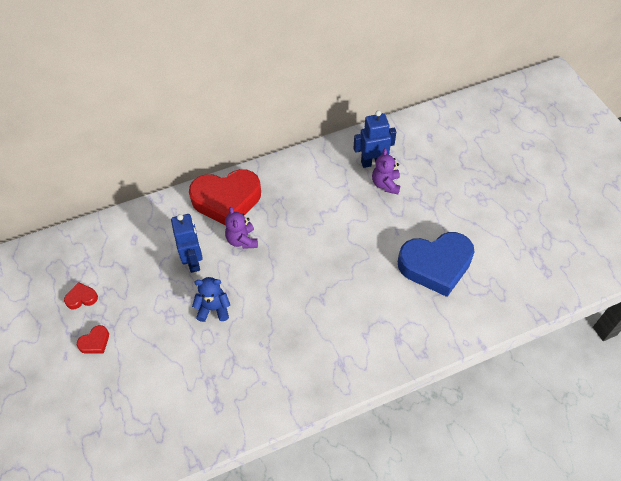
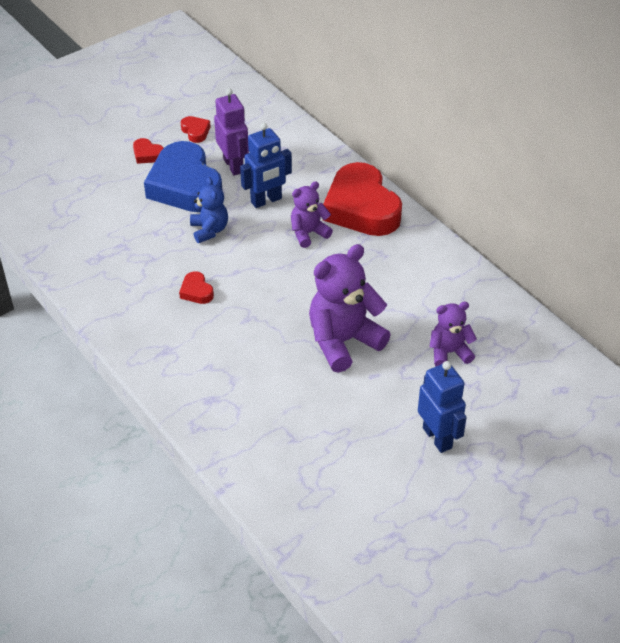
camera: 75 degrees right, 10 degrees down
(140, 276) = (234, 165): none -> purple robot
(282, 330) = (196, 291): none -> red heart
(360, 242) = (343, 341): none -> purple teddy bear
(372, 162) = (482, 333): blue robot -> blue robot (437, 438)
(436, 265) = (332, 424): blue heart -> blue heart (185, 185)

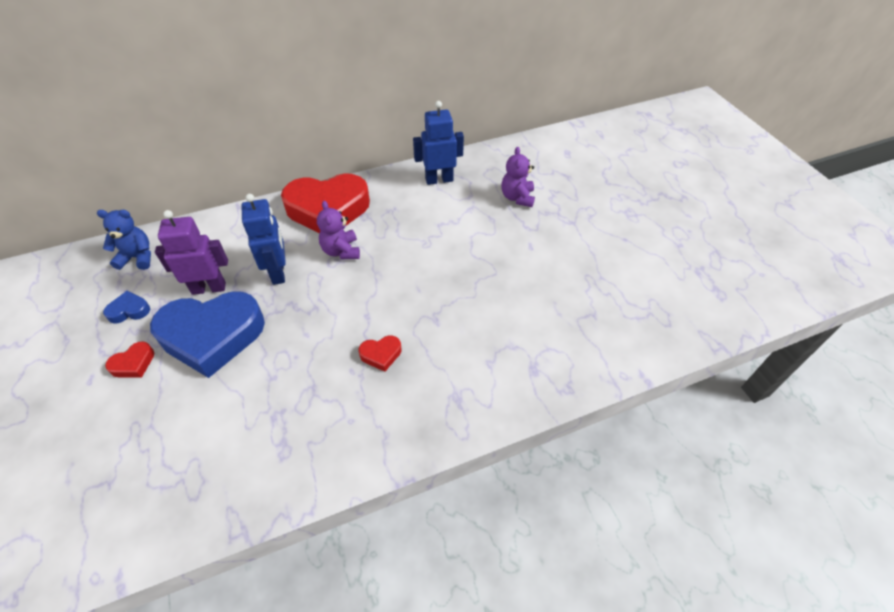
camera: 75 degrees left, 5 degrees up
(195, 131) = (129, 310): red heart -> blue heart
(209, 230) = (295, 327): blue teddy bear -> blue teddy bear (137, 257)
(343, 341) = (486, 256): purple teddy bear -> none
(437, 438) = (603, 224): blue robot -> blue robot (439, 179)

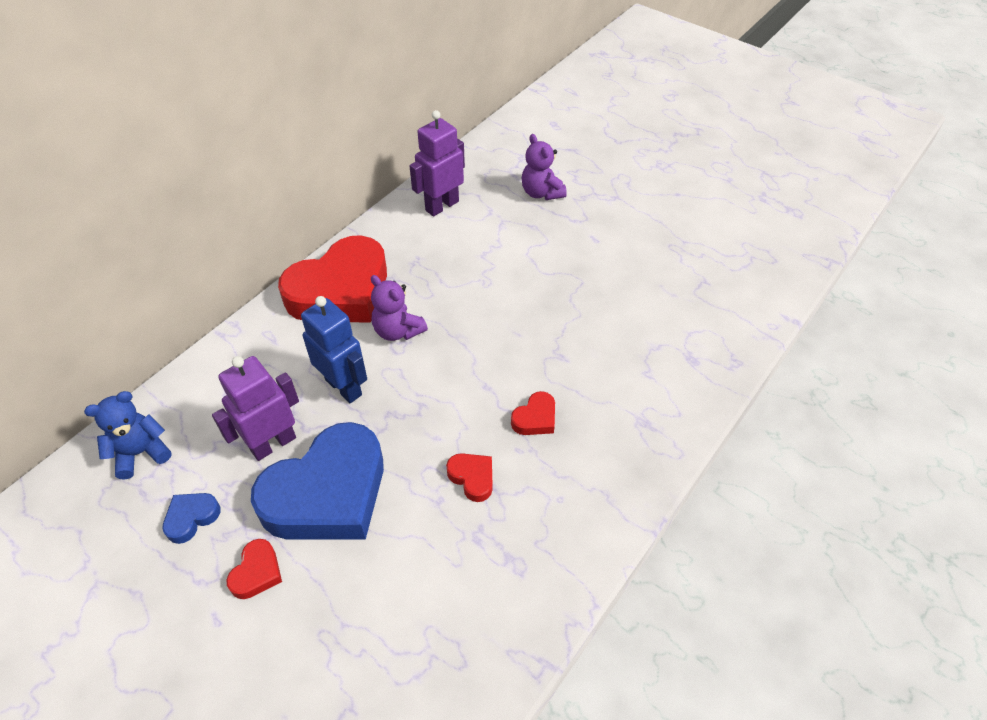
camera: 30 degrees left, 0 degrees up
(305, 374) = (472, 478): none -> red heart
(439, 179) = (441, 206): blue robot -> purple robot

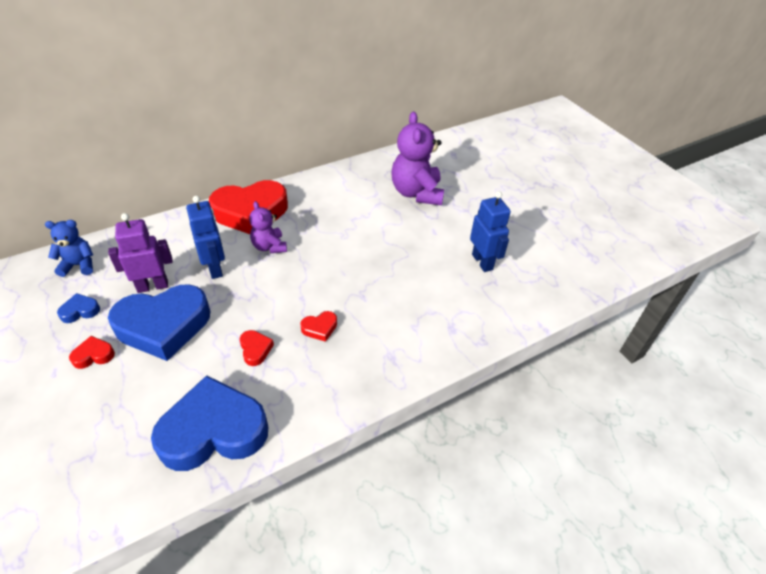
camera: 20 degrees right, 5 degrees down
(257, 572) = (93, 355): red heart -> red heart turned 150 degrees counterclockwise
(441, 206) = (346, 182): purple robot -> none
(490, 605) = (213, 431): none -> blue heart
(541, 193) = (416, 193): purple teddy bear -> purple teddy bear, size x1.76
(676, 260) = (482, 262): none -> blue robot

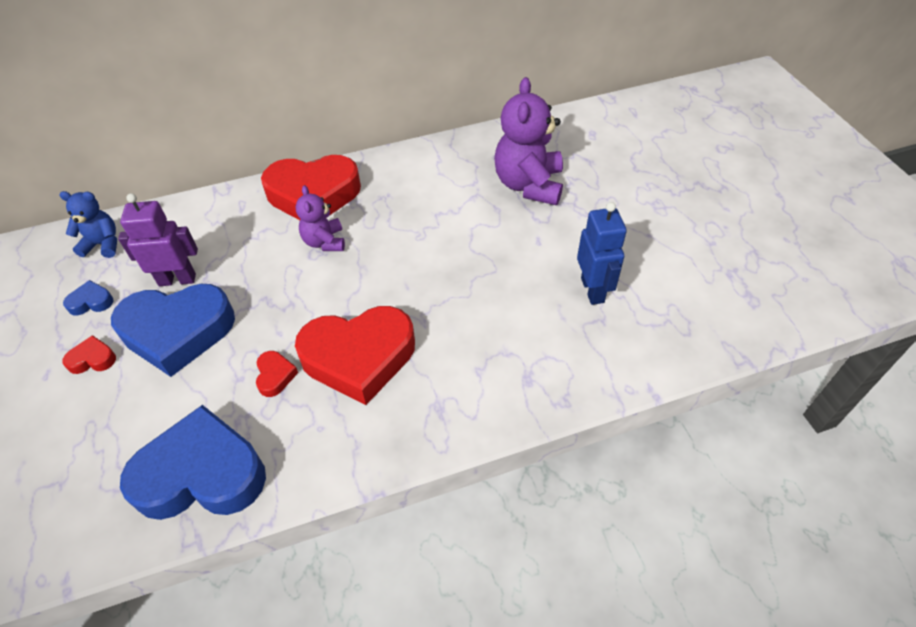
camera: 15 degrees right, 5 degrees up
(215, 268) = (254, 264): blue robot -> none
(320, 328) = (359, 357): red heart -> red heart, size x2.46

